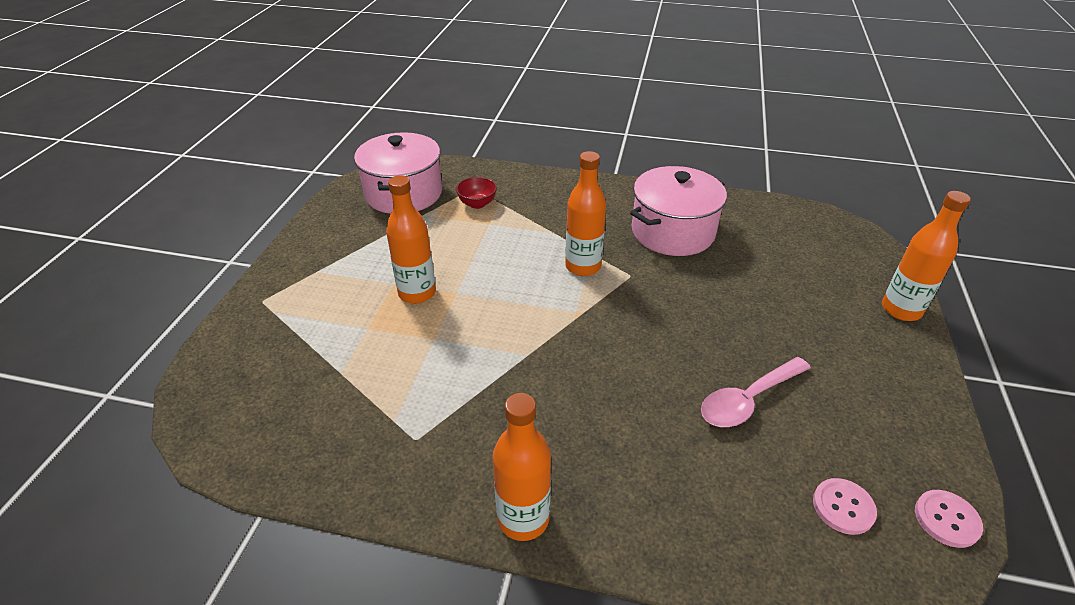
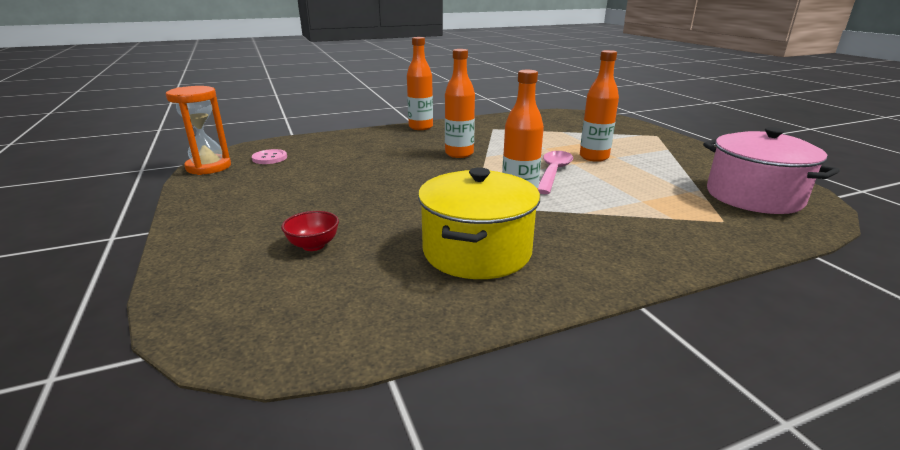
camera: 145 degrees right, 15 degrees down
(477, 204) = (686, 210): red bowl -> red bowl (313, 245)
(672, 232) = (477, 251): pink pot -> yellow pot
(747, 400) = (334, 174): pink spoon -> pink spoon (553, 172)
(901, 310) = (191, 258): orange bottle -> orange bottle (459, 154)
(946, 519) = (209, 167): pink button -> orange hourglass

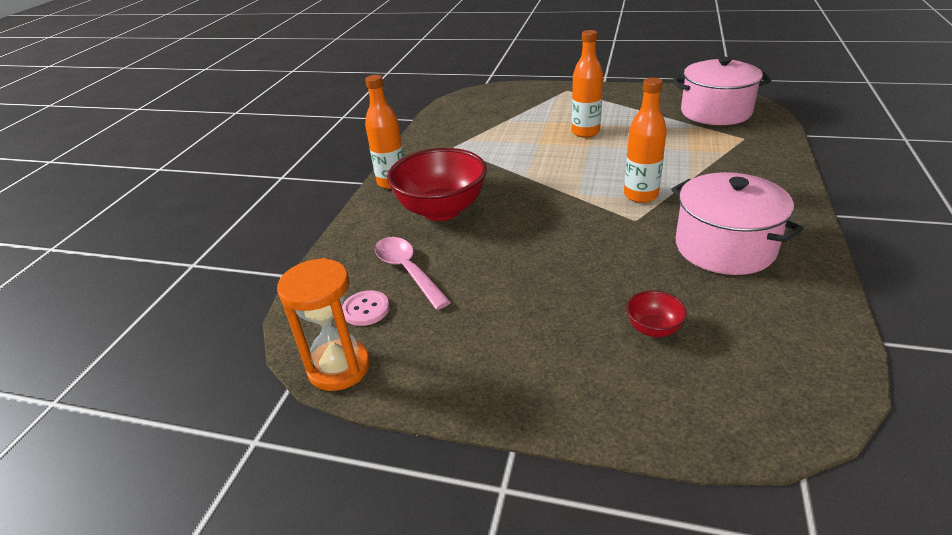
camera: 50 degrees left, 10 degrees up
(403, 146) = (441, 210): none -> red bowl
(459, 154) = (503, 187): orange bottle -> none
(477, 251) = (724, 247): yellow pot -> pink pot
(553, 172) = (600, 161): pink spoon -> pink spoon (407, 271)

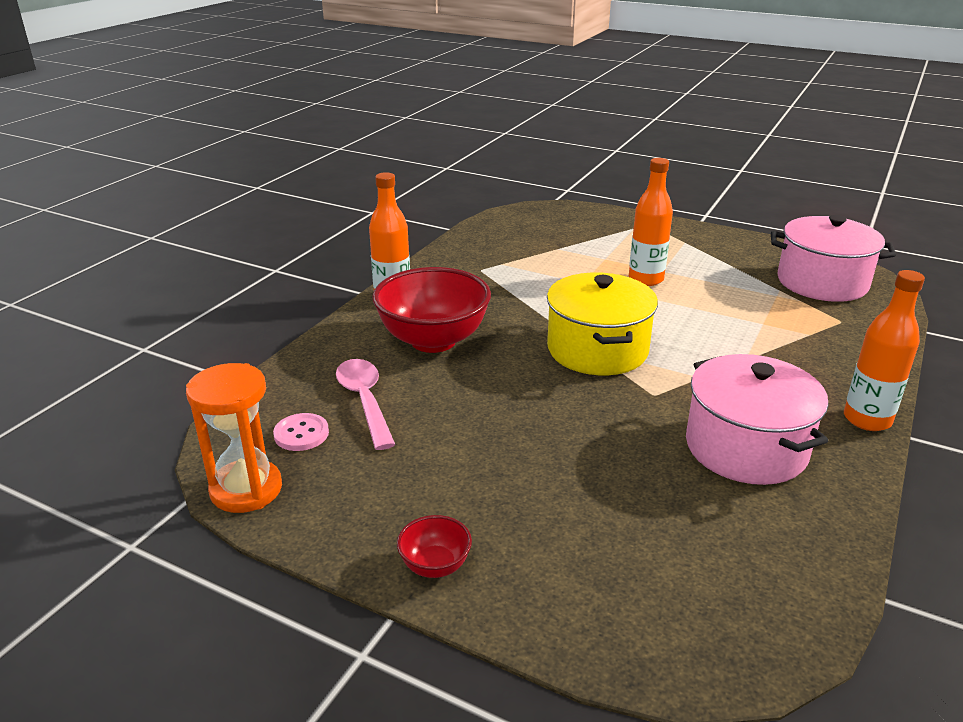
camera: 10 degrees right, 5 degrees down
(575, 193) = (597, 350): none -> yellow pot
(640, 195) = (675, 367): orange bottle -> orange bottle (867, 419)
(653, 329) = (611, 523): red bowl -> red bowl (435, 566)

